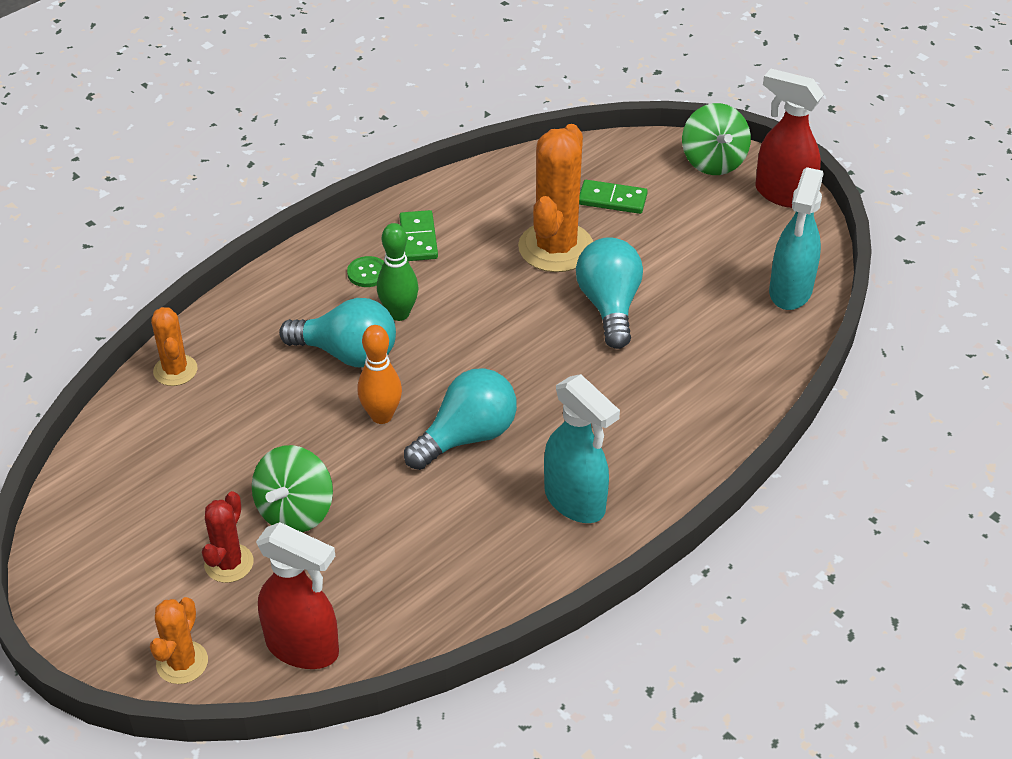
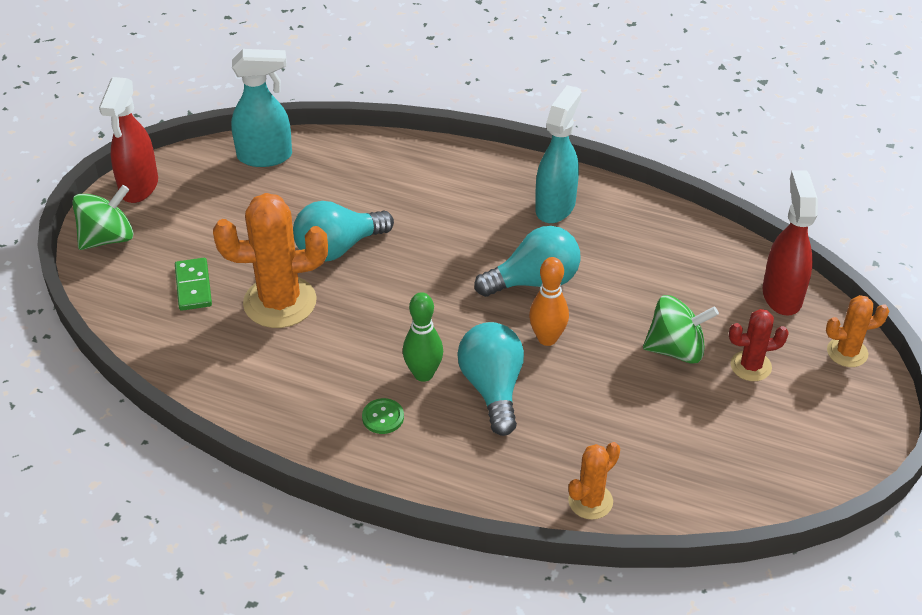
camera: 115 degrees left, 0 degrees up
(418, 238) = (315, 399): green domino -> none
(467, 436) = (534, 281): turquoise light bulb -> turquoise light bulb turned 135 degrees clockwise

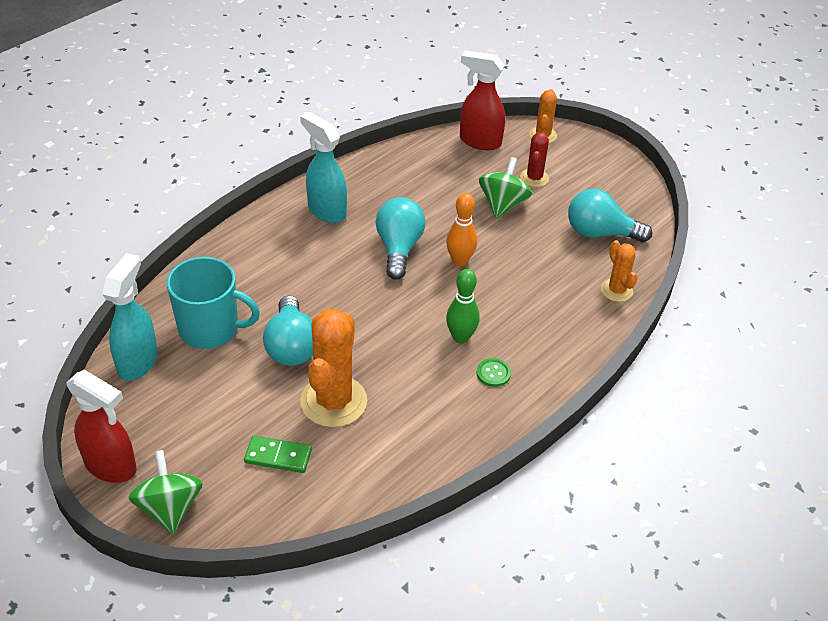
camera: 70 degrees left, 0 degrees up
(331, 186) = (210, 329): none -> turquoise mug
(492, 388) = (494, 304): turquoise light bulb -> turquoise light bulb (600, 233)

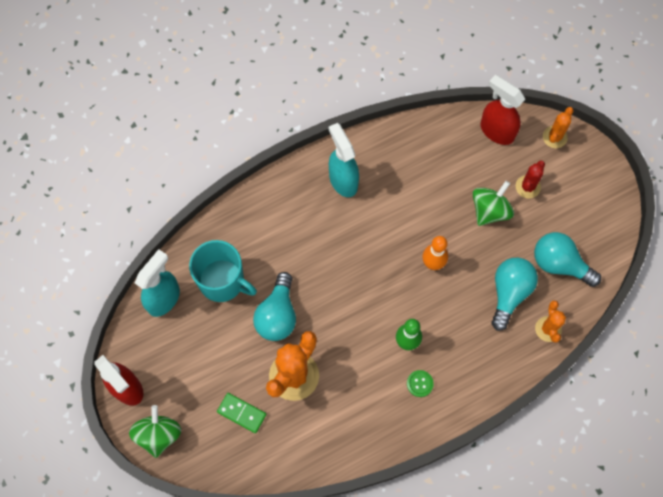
camera: 20 degrees right, 25 degrees up
(399, 248) = (388, 237): turquoise light bulb -> turquoise light bulb (509, 293)

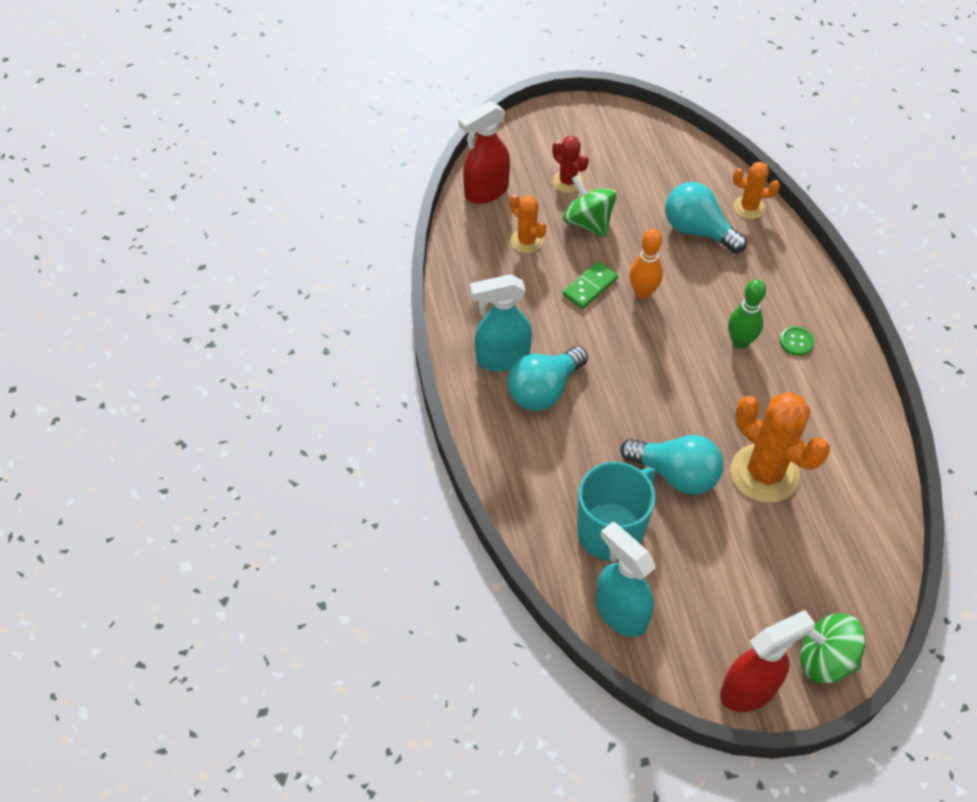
camera: 75 degrees left, 15 degrees down
(241, 413) = (808, 546): green domino -> green domino (590, 287)
(554, 137) = (512, 143): orange cactus -> orange cactus (526, 241)
(559, 264) = (672, 178): turquoise light bulb -> turquoise light bulb (544, 390)

